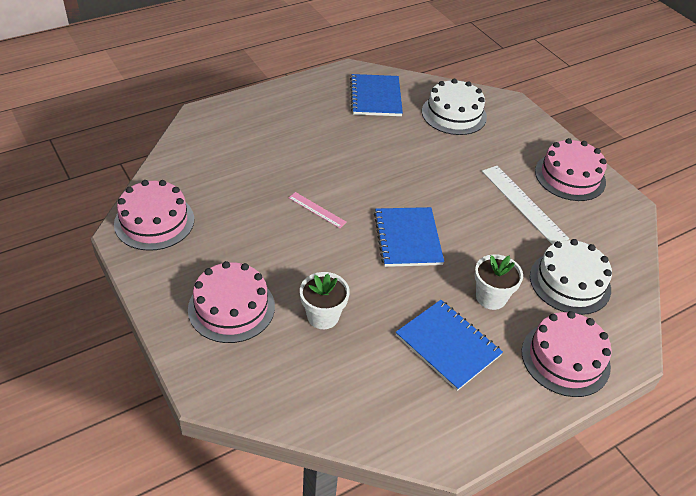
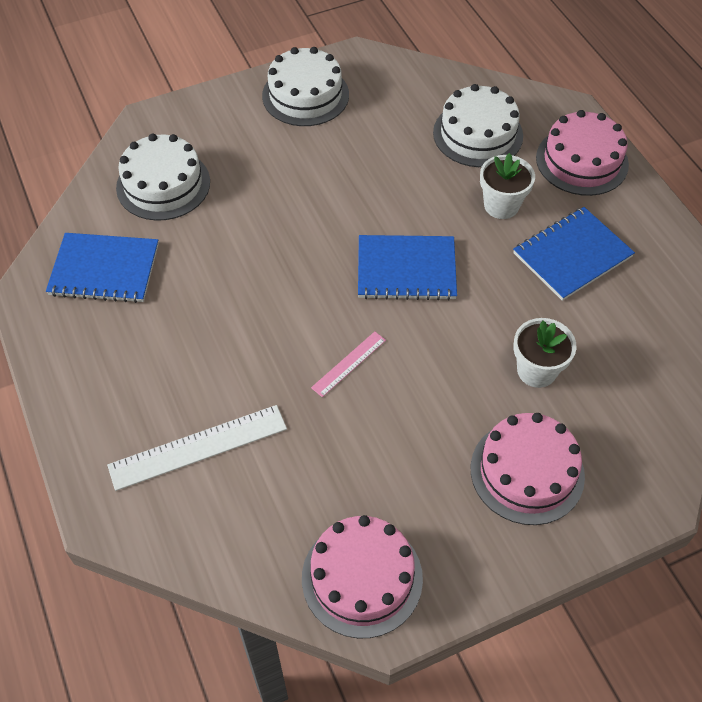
camera: 80 degrees left, 10 degrees up
(523, 204) = (351, 147): white ruler -> white ruler (198, 447)
(570, 176) = (305, 95): pink cake -> white cake

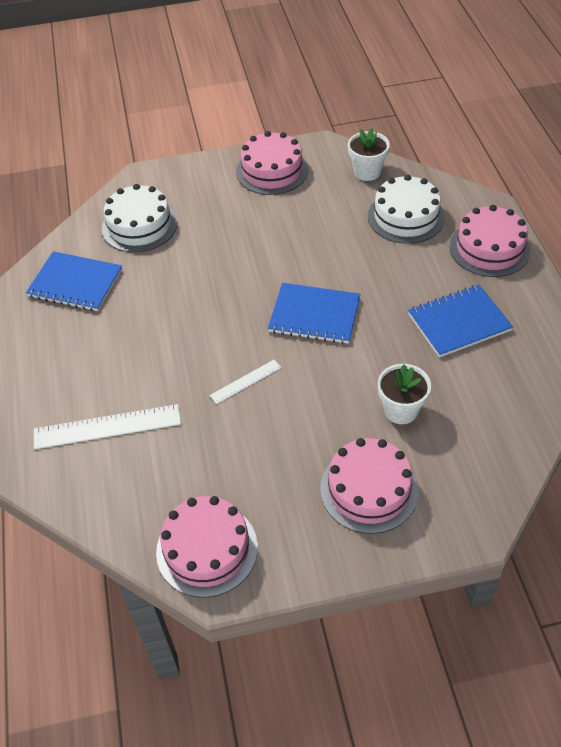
camera: 15 degrees right, 5 degrees down
(305, 95) = (272, 171): white cake -> pink cake
(349, 363) = (245, 381): pink ruler -> white ruler
(501, 205) = (409, 275): white flower pot -> white flower pot (367, 172)

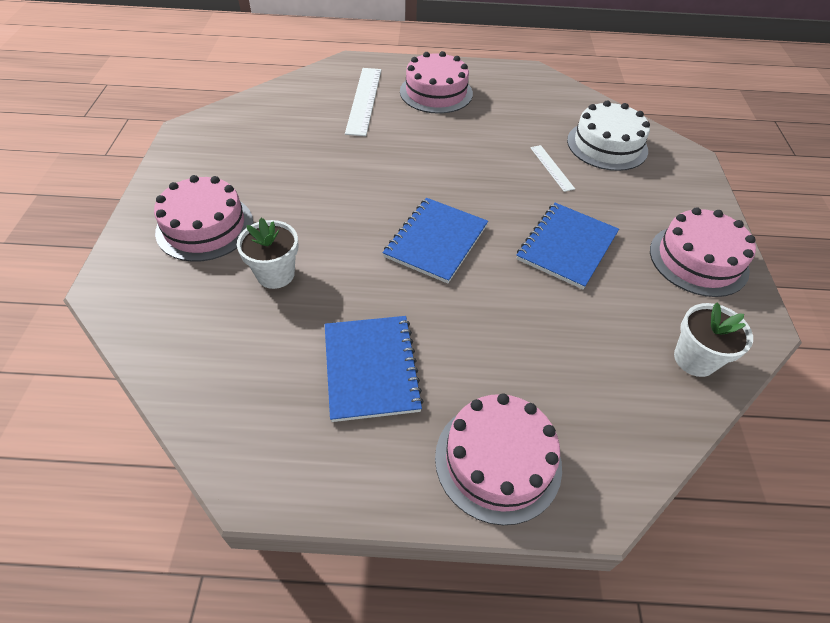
camera: 100 degrees right, 0 degrees up
(75, 283) = (533, 101): blue notebook -> blue notebook (567, 246)
(207, 549) = (221, 130): pink cake -> pink cake (436, 92)
(245, 381) = (371, 177): white ruler -> white ruler (551, 168)
(406, 217) = (587, 376): white cake -> none

